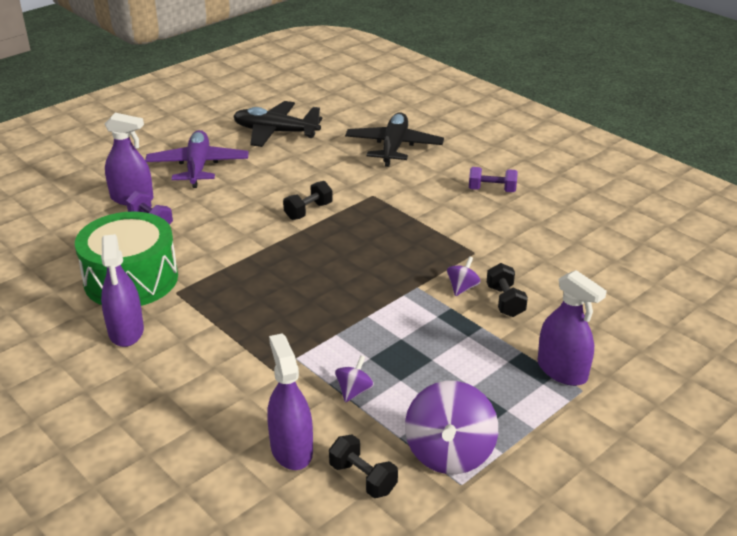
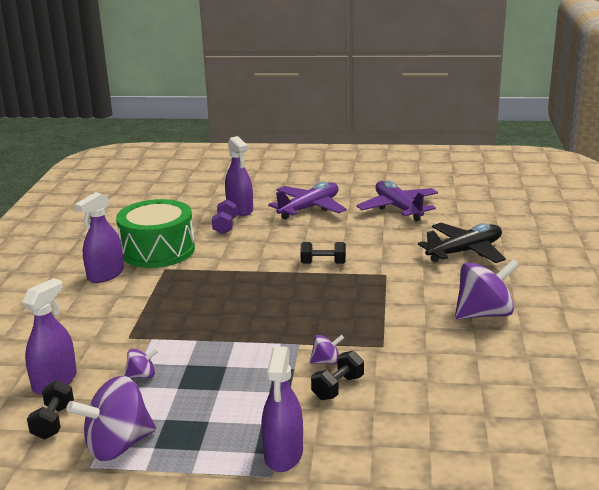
camera: 50 degrees right, 10 degrees down
(275, 132) = (398, 208): black plane -> purple plane
(492, 190) = (484, 314): purple dumbbell -> purple spinning top

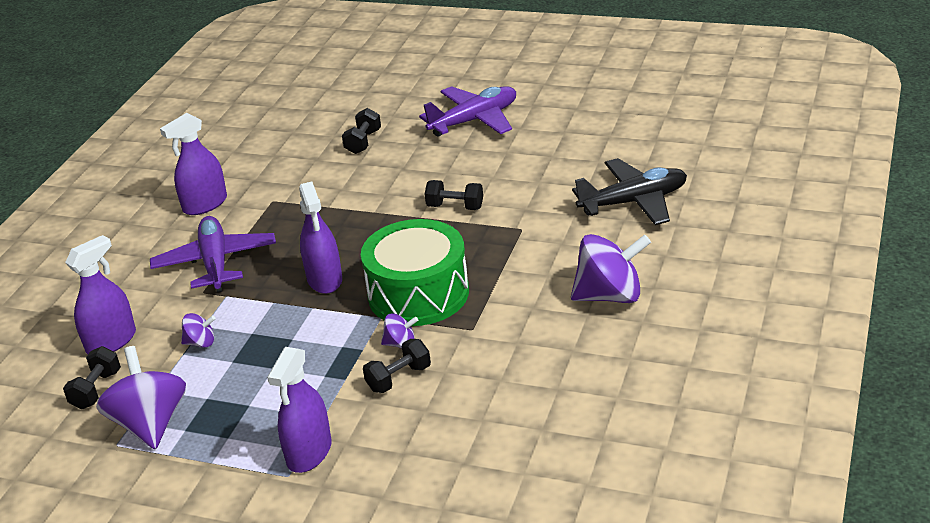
camera: 15 degrees right, 10 degrees up
(118, 445) = (150, 424): purple spinning top -> purple spinning top turned 90 degrees clockwise
(158, 250) = (273, 174): green drum -> green drum (418, 294)
(225, 226) = (363, 142): purple dumbbell -> black dumbbell
(240, 209) = (390, 117): purple spray bottle -> purple spray bottle (325, 279)
(398, 208) = (584, 127): purple plane -> purple plane (216, 263)

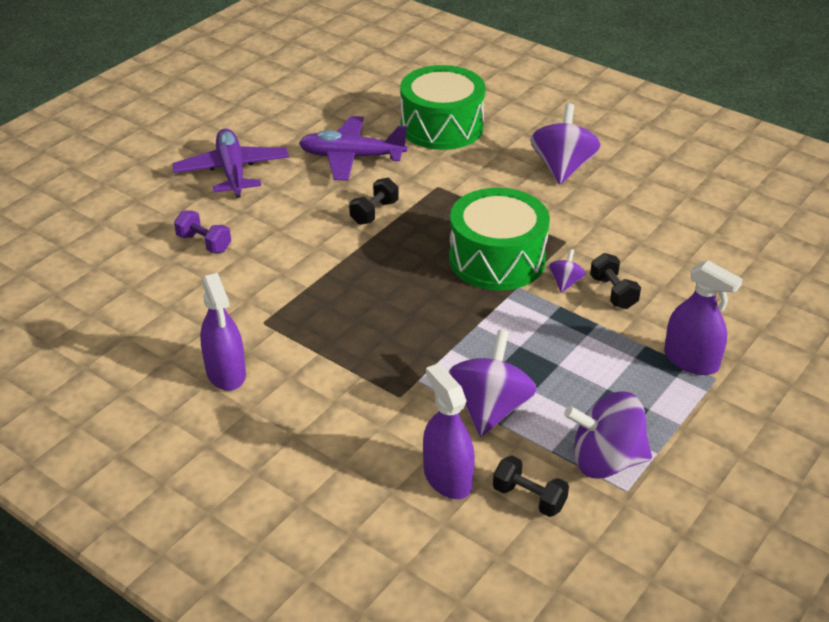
camera: 75 degrees left, 5 degrees up
(201, 343) = (490, 408): purple spinning top -> purple spinning top, size x2.08
(216, 263) = (352, 379): purple plane -> purple plane (351, 157)
(325, 279) = (436, 310): purple spray bottle -> none
(363, 142) = (204, 243): black dumbbell -> purple dumbbell
(634, 202) = (442, 126): black plane -> green drum

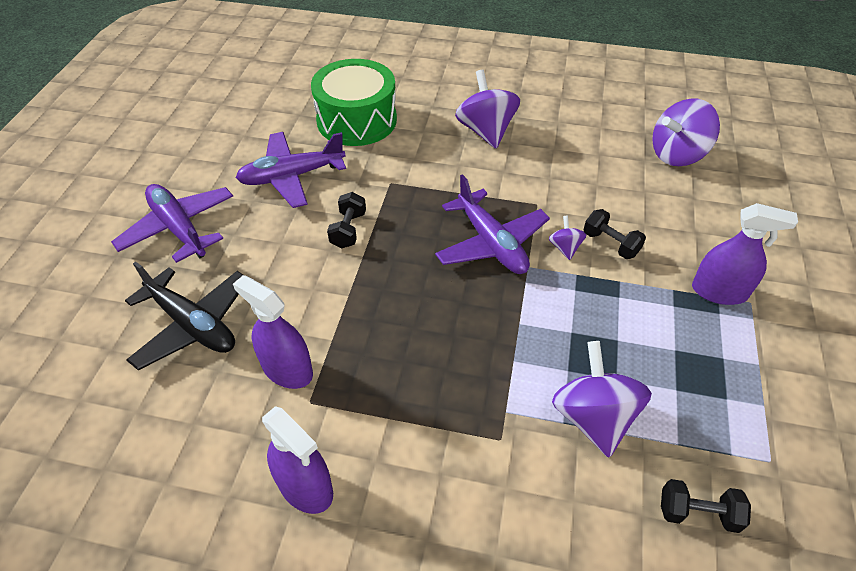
camera: 25 degrees left, 10 degrees up
(204, 243) = (193, 325): purple dumbbell -> black plane
(447, 478) = (609, 524): purple spray bottle -> purple spray bottle (287, 369)
(497, 259) = (491, 243): green drum -> purple plane
(606, 460) = (730, 434): purple spinning top -> purple spinning top (677, 154)

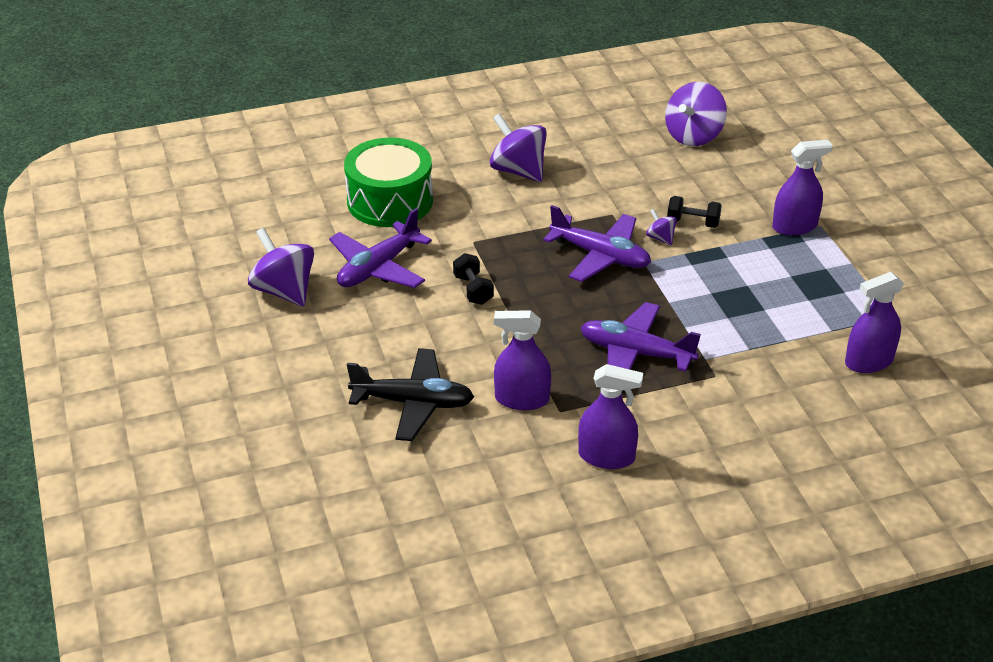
camera: 30 degrees left, 10 degrees down
(179, 228) = (319, 344): purple plane -> purple plane (635, 353)
(593, 417) = (766, 338): purple spinning top -> purple spinning top (284, 291)
(697, 513) = (869, 361): black dumbbell -> purple spray bottle

